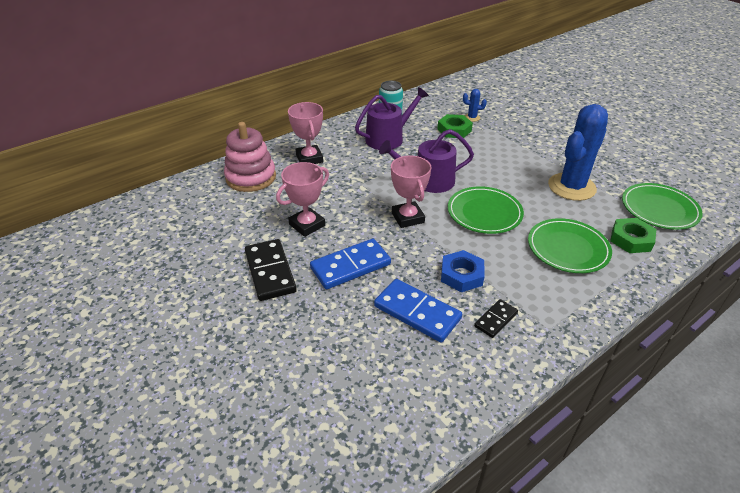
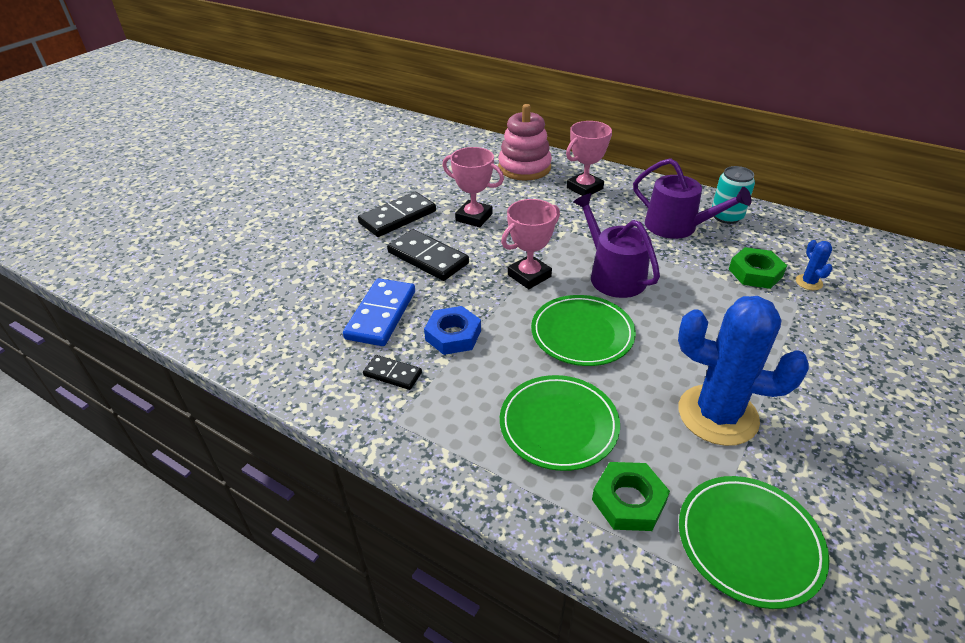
camera: 70 degrees right, 0 degrees up
(350, 266) = (427, 258): blue domino -> black domino

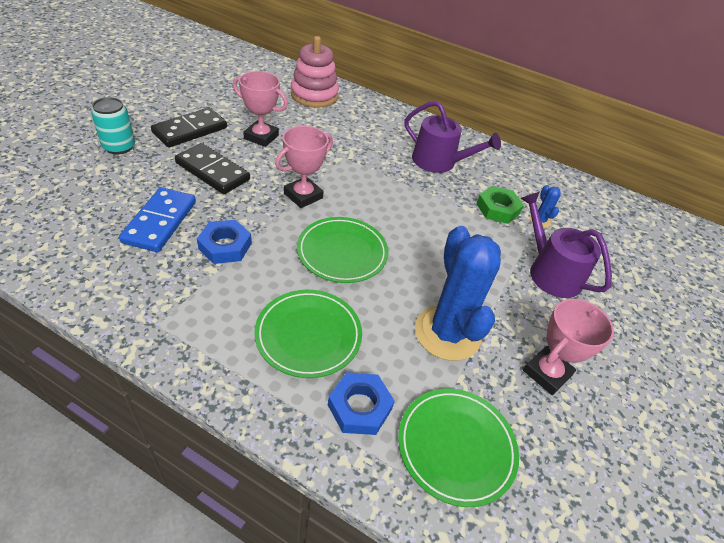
camera: 10 degrees left, 5 degrees up
(393, 374) = (162, 279): black domino -> none
(584, 188) = (365, 119): pink trophy -> pink trophy (547, 373)
(613, 275) = (377, 201): purple watering can -> purple watering can (550, 272)
(628, 501) = (359, 407): green nut -> blue nut
(717, 415) = (447, 333): blue cactus -> blue cactus turned 60 degrees clockwise
(726, 216) = (481, 157): turquoise can -> turquoise can (119, 147)

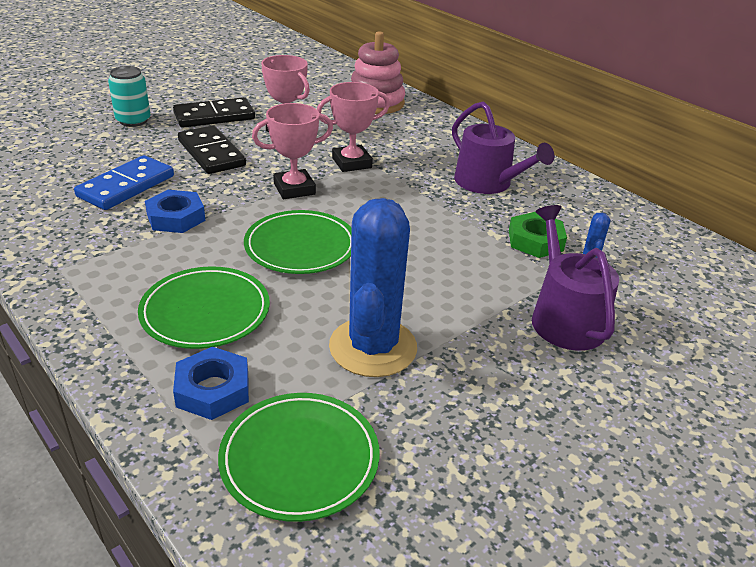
camera: 25 degrees right, 10 degrees down
(547, 373) = (479, 419): pink trophy -> pink trophy (351, 163)

